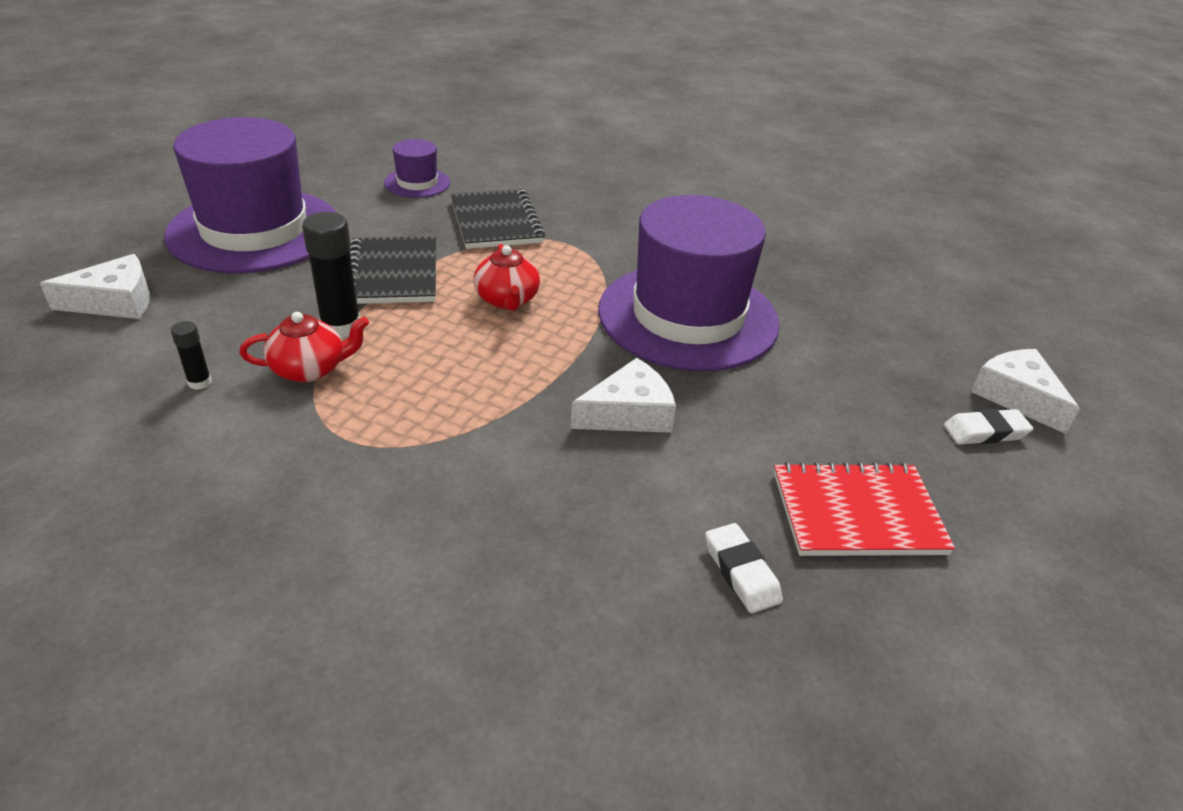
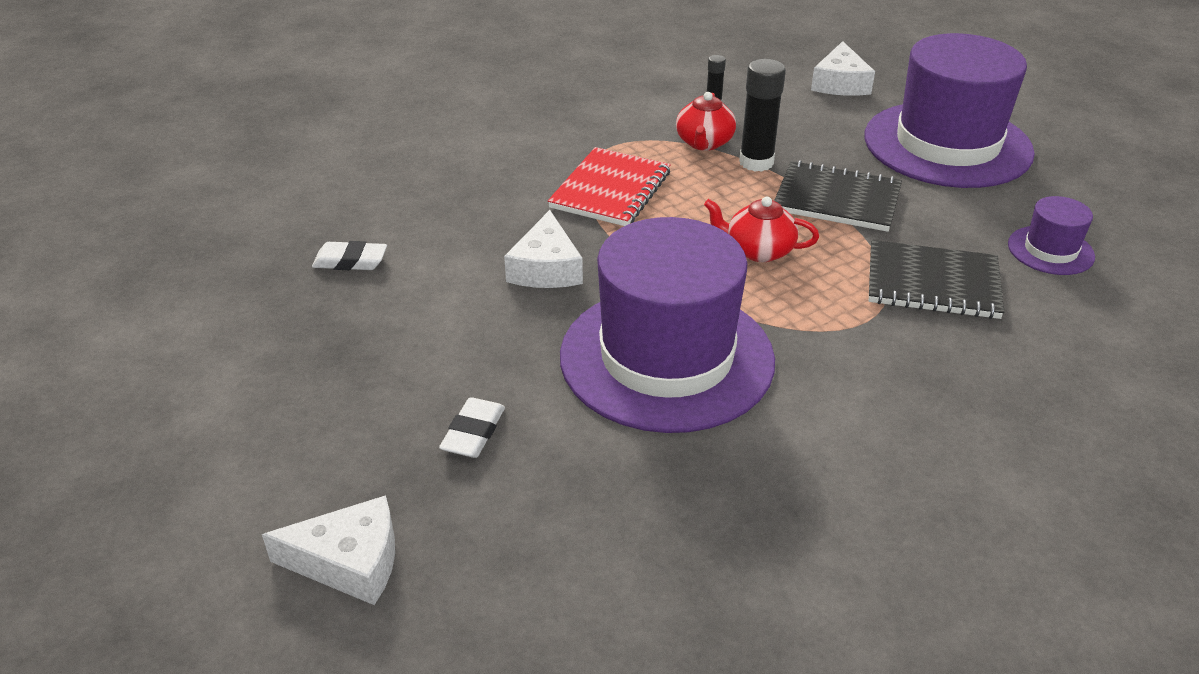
camera: 120 degrees right, 0 degrees up
(857, 513) = (338, 341): red notebook -> red notebook (611, 190)
(985, 432) = (333, 489): white eraser -> white eraser (473, 433)

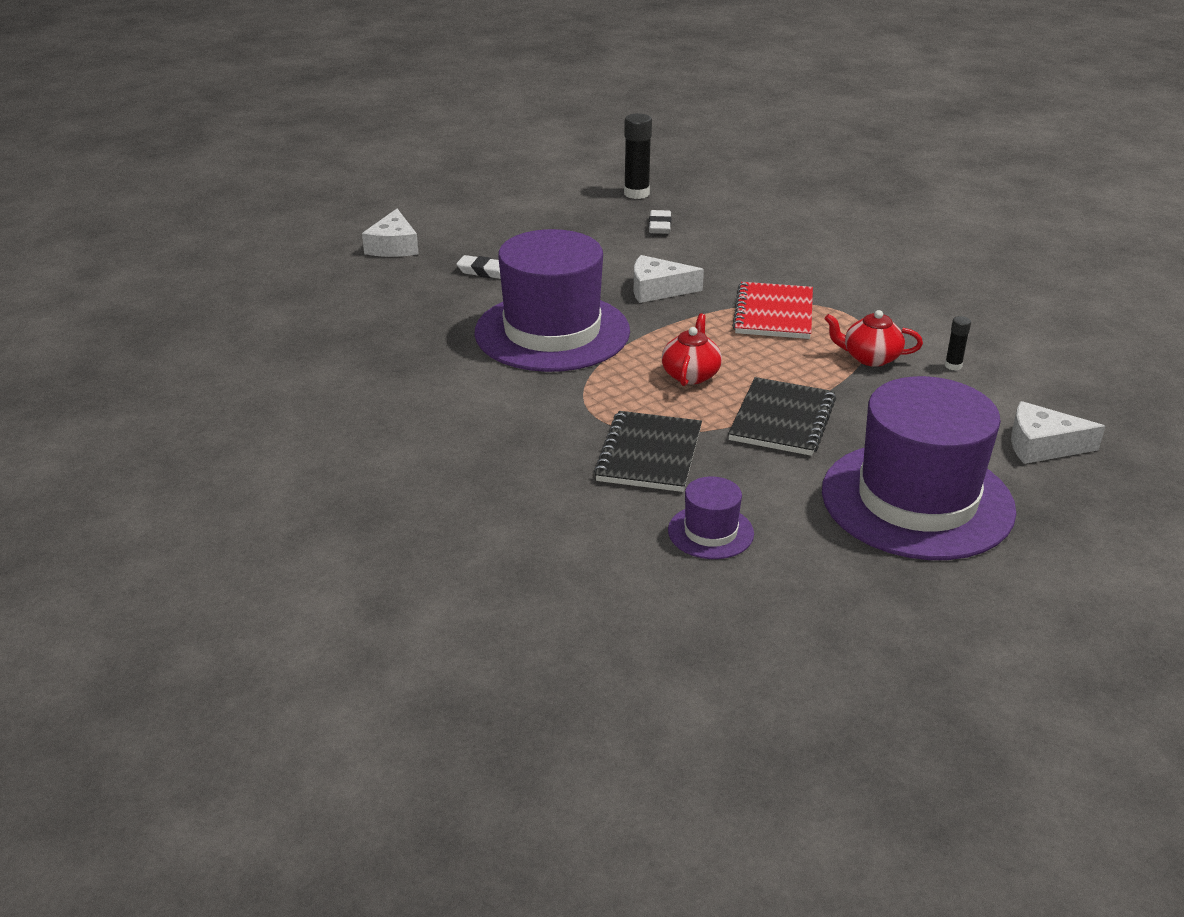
camera: 90 degrees right, 5 degrees down
(611, 190) = (773, 313): red notebook -> red notebook turned 75 degrees clockwise
(756, 162) = (841, 382): black glue stick -> black glue stick (636, 193)

